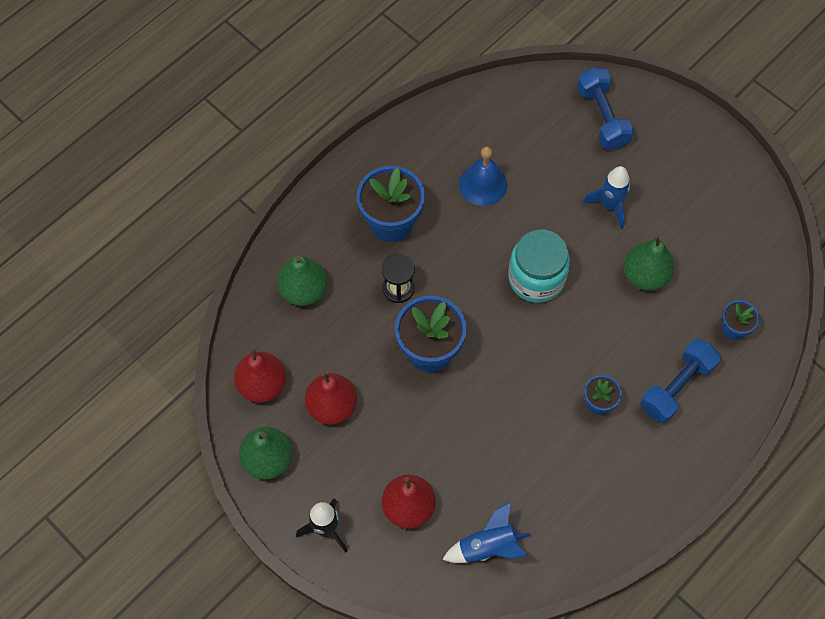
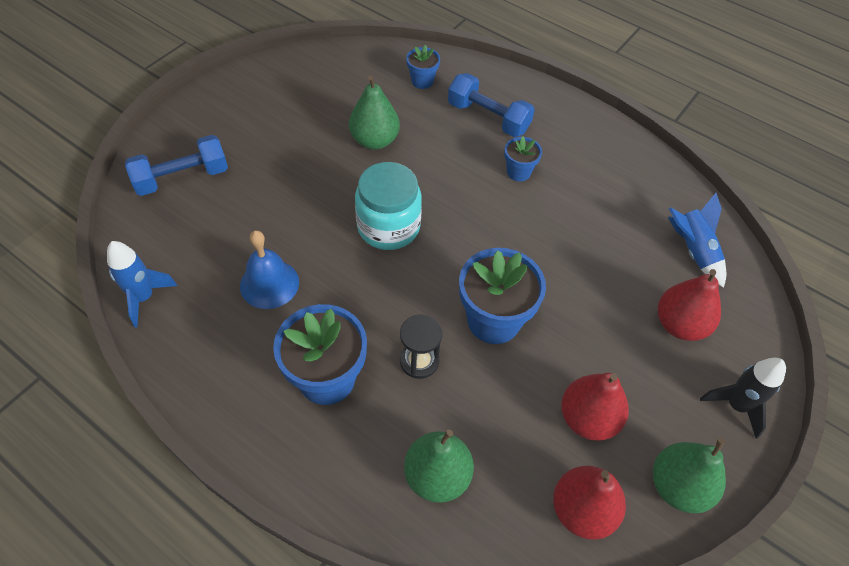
camera: 100 degrees left, 10 degrees down
(610, 206) = (295, 169): blue rocket -> blue rocket (144, 297)

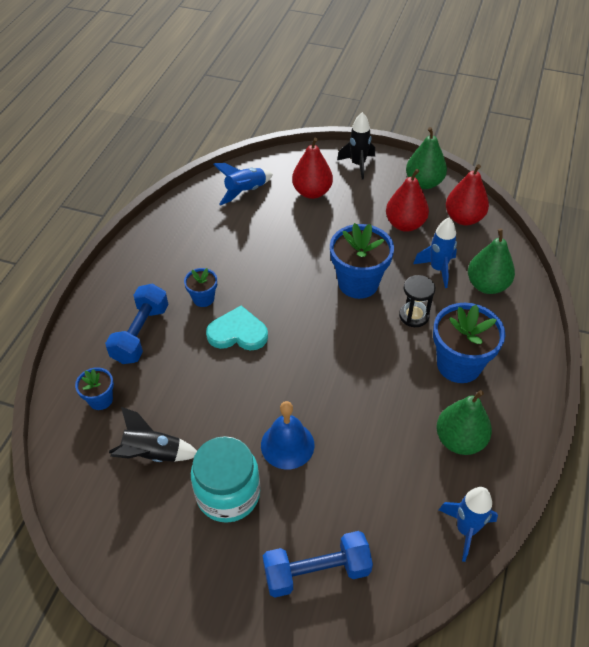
camera: 105 degrees left, 5 degrees down
(182, 178) = (316, 572): blue dumbbell -> blue dumbbell turned 60 degrees counterclockwise
(269, 284) = (400, 435): blue bell -> blue bell (287, 445)
(349, 103) = (153, 454): none -> black rocket
(374, 140) = (201, 414): green pear -> green pear (459, 440)
(388, 227) = (302, 370): turquoise jar -> turquoise jar (228, 494)
(460, 188) = (238, 332): none -> turquoise heart
(488, 424) = (438, 269): none -> blue rocket

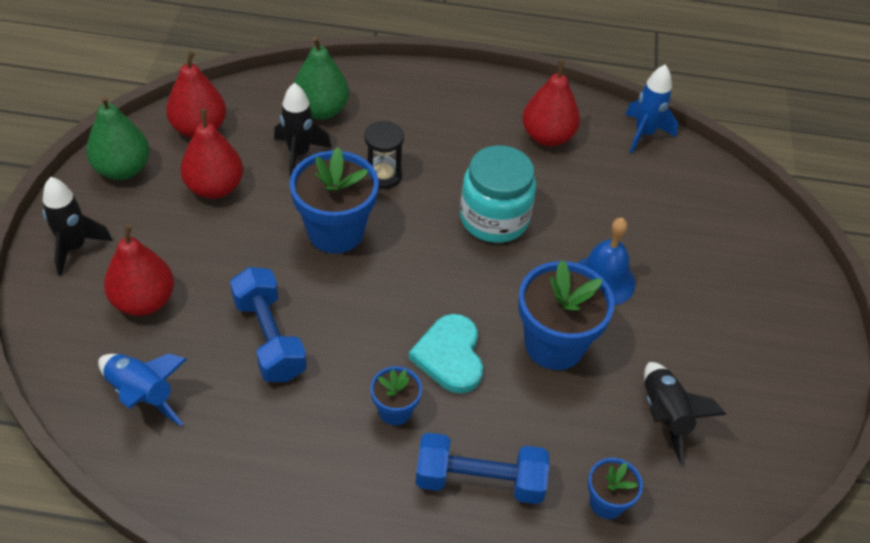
camera: 105 degrees left, 0 degrees up
(228, 494) = (684, 327): turquoise jar -> turquoise jar (494, 219)
(316, 572) = (734, 240): blue dumbbell -> blue dumbbell (269, 338)
(438, 269) = (299, 154): blue rocket -> black rocket
(459, 365) = (449, 136): blue flower pot -> blue flower pot (554, 344)
(459, 440) = (547, 137): green pear -> red pear

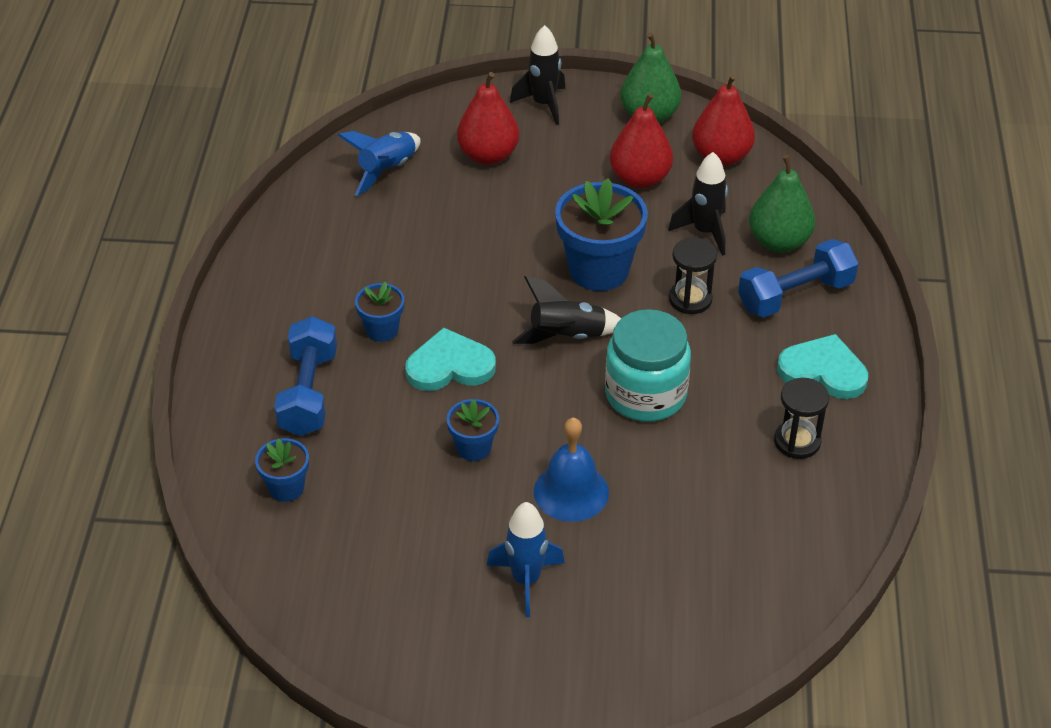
camera: 90 degrees right, 5 degrees down
(269, 338) = (457, 239): blue dumbbell -> blue dumbbell (795, 295)
(474, 110) = (823, 371): none -> turquoise heart
(547, 137) = (797, 441): red pear -> black hourglass
(554, 344) = (473, 448): blue flower pot -> blue flower pot, size x0.52
(644, 134) = (834, 542): blue rocket -> blue rocket (526, 580)
(664, 416) = (390, 540): black rocket -> black rocket (567, 337)

